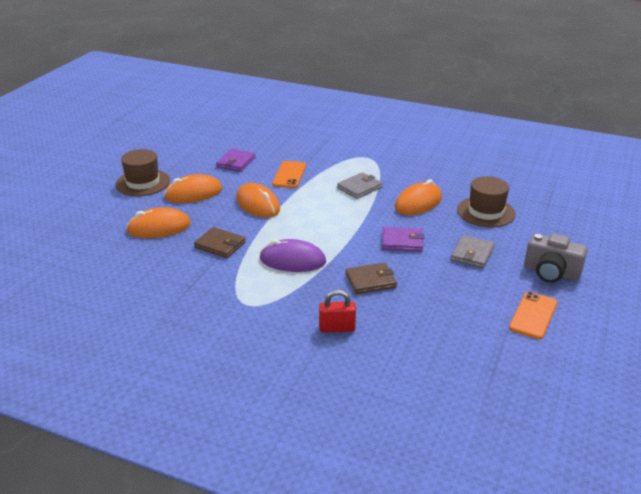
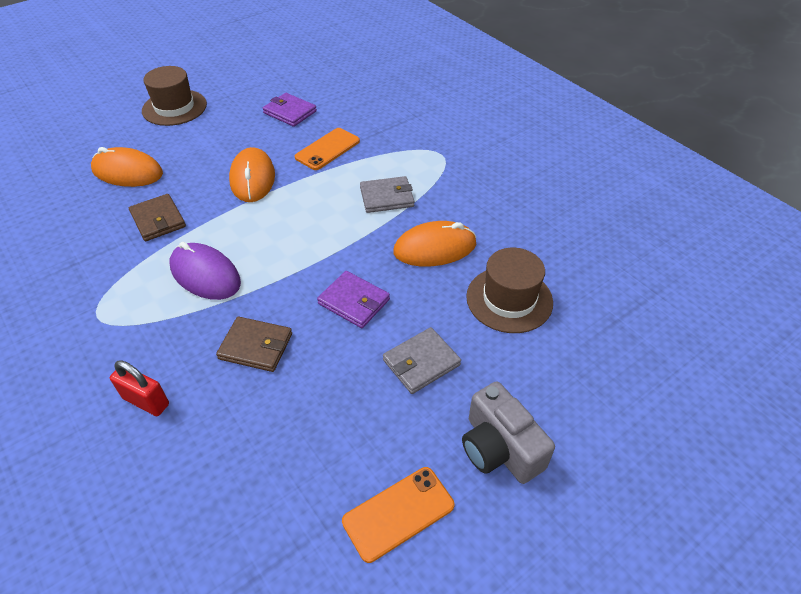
camera: 30 degrees right, 15 degrees up
(193, 193) = (206, 139): orange mouse -> none
(236, 162) = (290, 112): purple wallet -> purple wallet turned 75 degrees clockwise

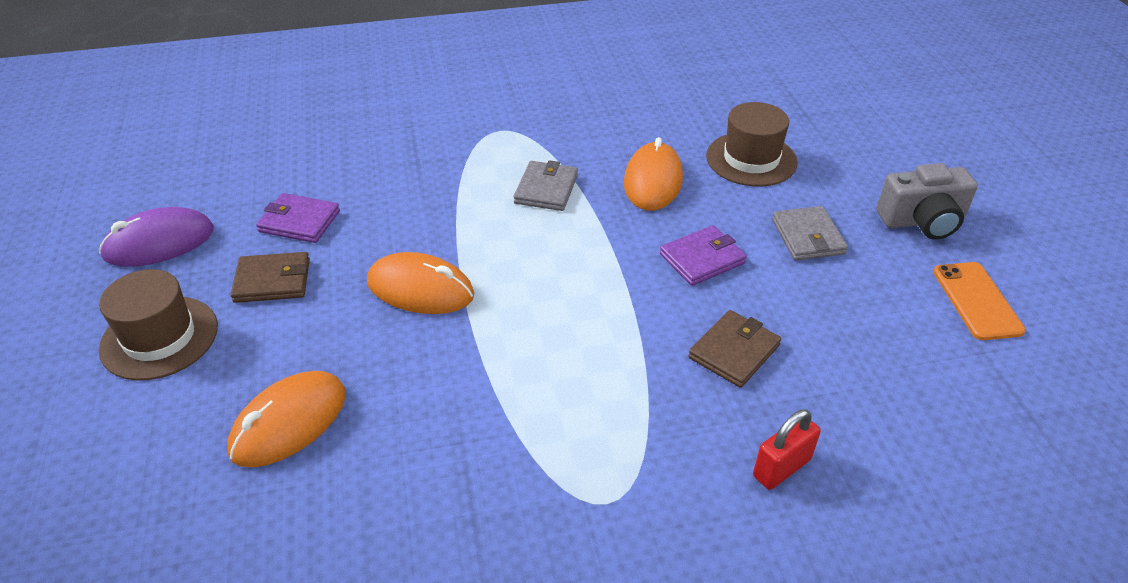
camera: 65 degrees left, 5 degrees down
(158, 220) = (439, 403): brown wallet -> brown wallet (272, 281)
(205, 275) = (587, 373): purple mouse -> purple mouse (159, 243)
(290, 112) = (299, 221): purple wallet -> purple wallet turned 45 degrees clockwise
(327, 149) = (415, 209): orange phone -> none

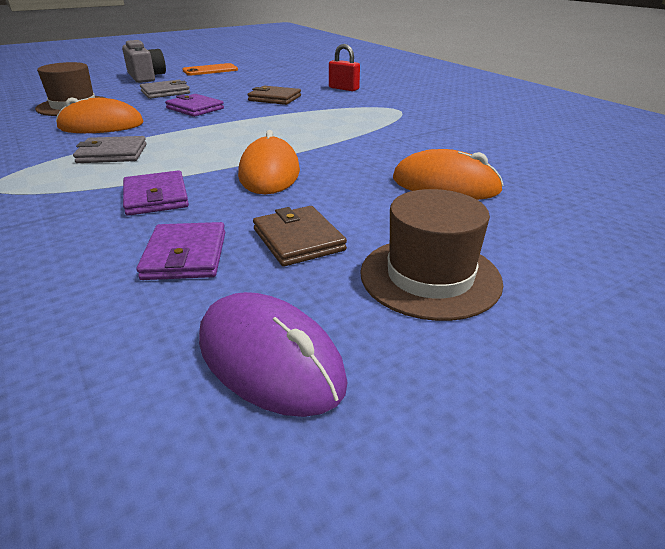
camera: 110 degrees left, 10 degrees down
(414, 212) = (156, 197): none -> purple wallet

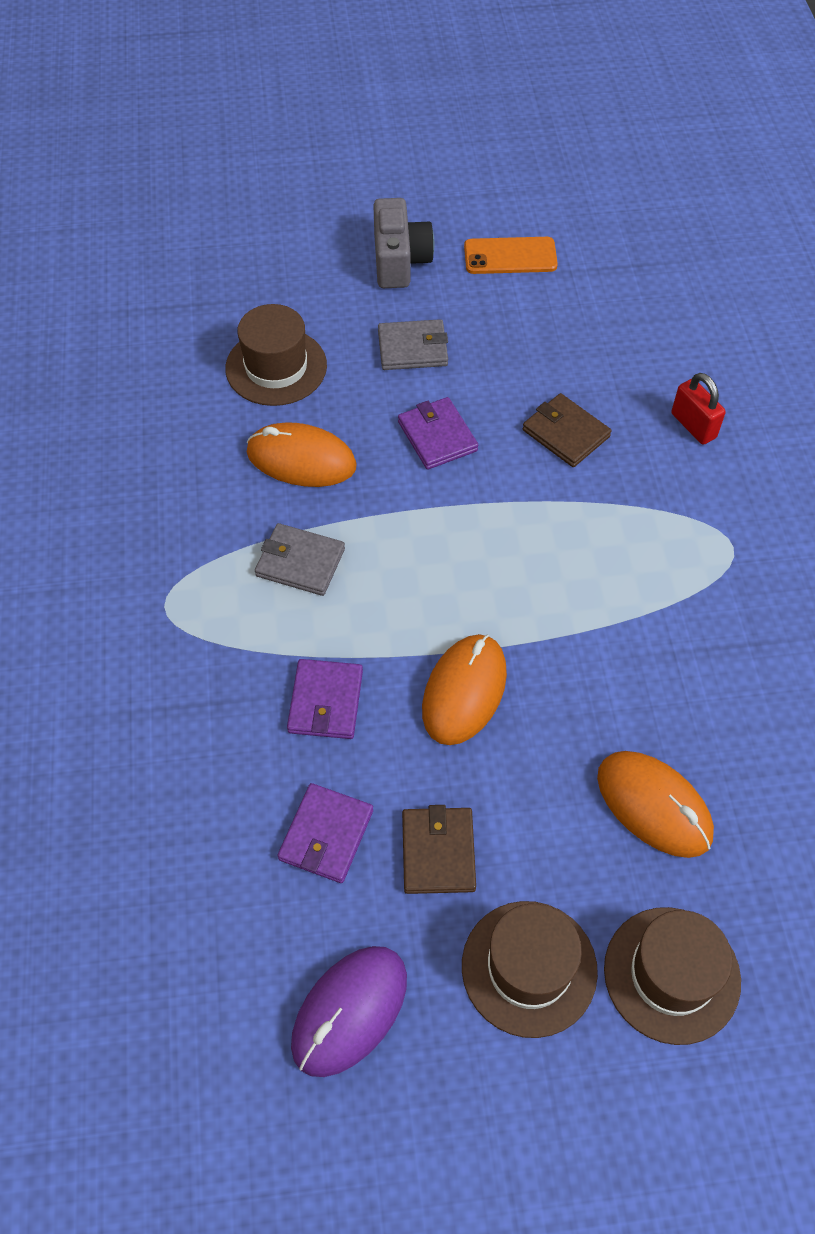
camera: 25 degrees right, 25 degrees up
(270, 359) = (350, 1011): purple mouse -> purple mouse turned 60 degrees clockwise
(545, 248) = (671, 974): none -> brown hat

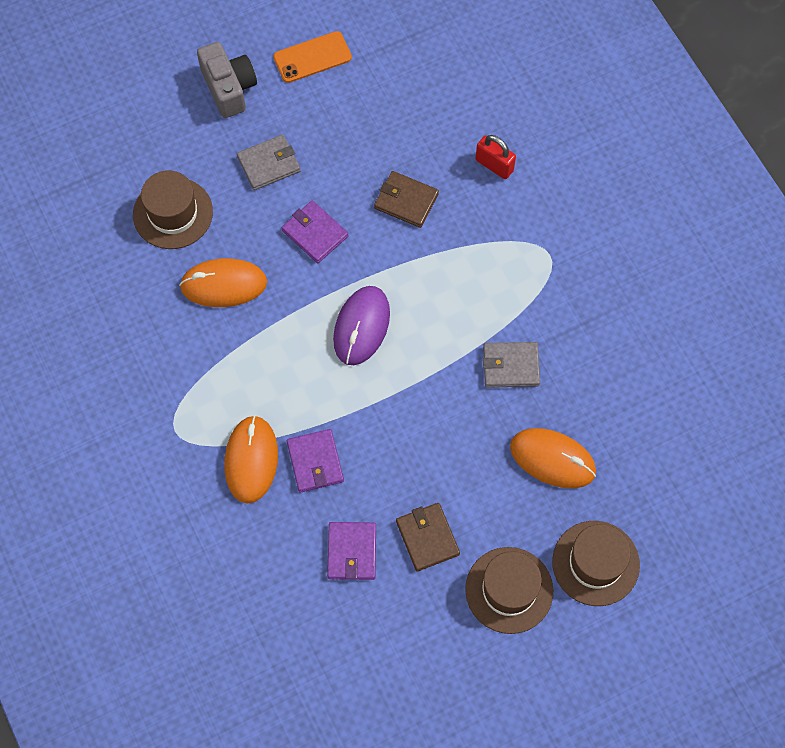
camera: 20 degrees left, 10 degrees up
(300, 562) = (256, 366): grey wallet -> grey wallet (511, 366)
(350, 1011) = (410, 655): purple mouse -> purple mouse (361, 327)
(464, 691) = (404, 423): orange mouse -> orange mouse (251, 460)

